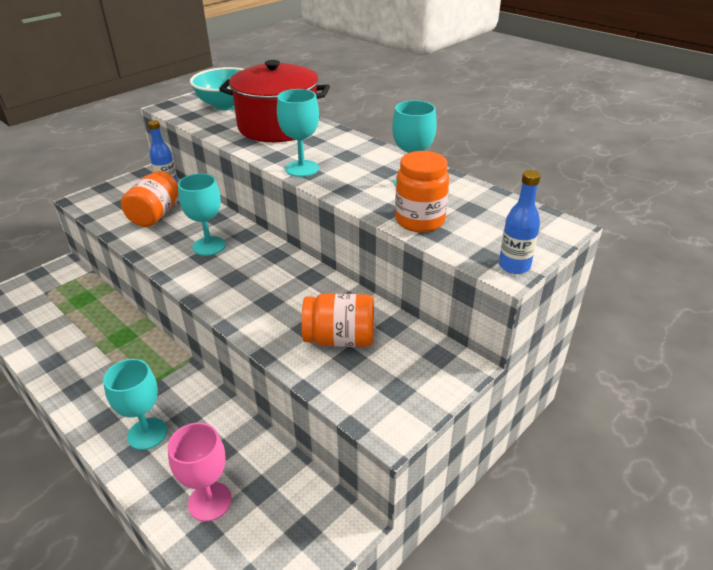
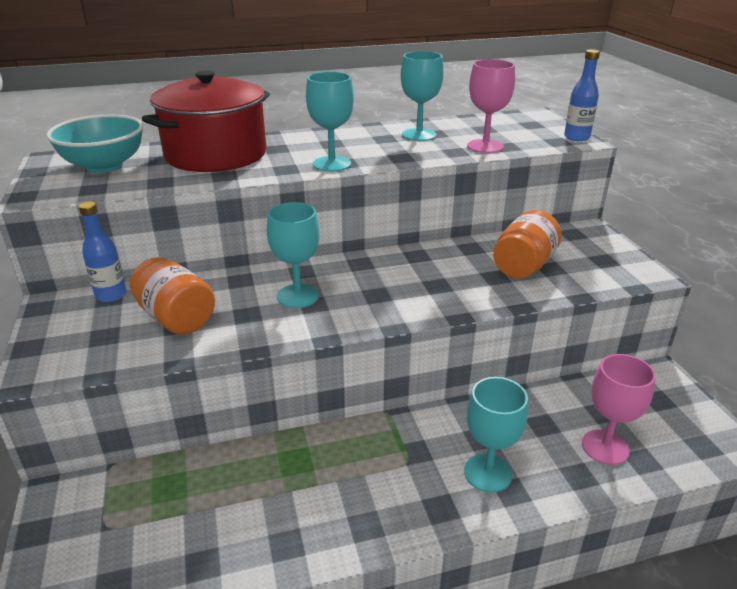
camera: 60 degrees left, 5 degrees down
(420, 221) = (485, 146): orange jar -> pink goblet

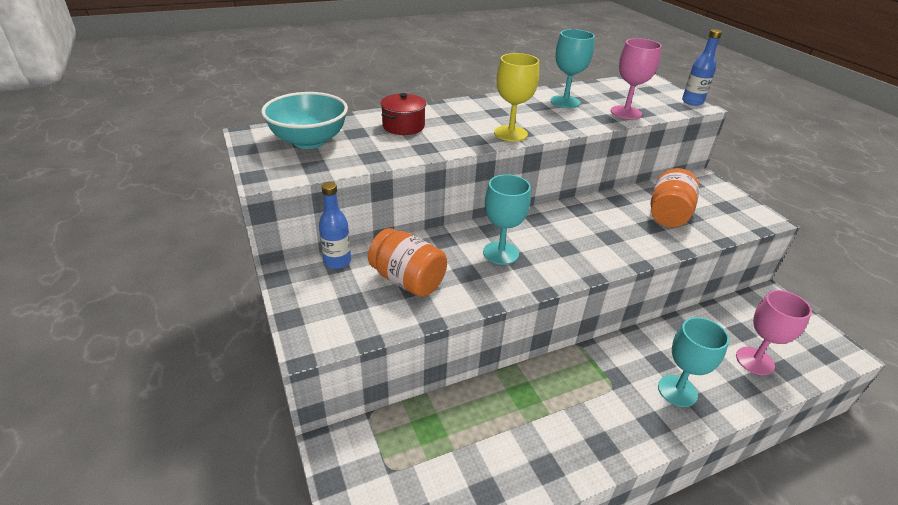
camera: 10 degrees left, 5 degrees up
(216, 155) = (403, 126): red pot -> red pot, size x0.47
(332, 164) = (510, 133): turquoise goblet -> yellow goblet

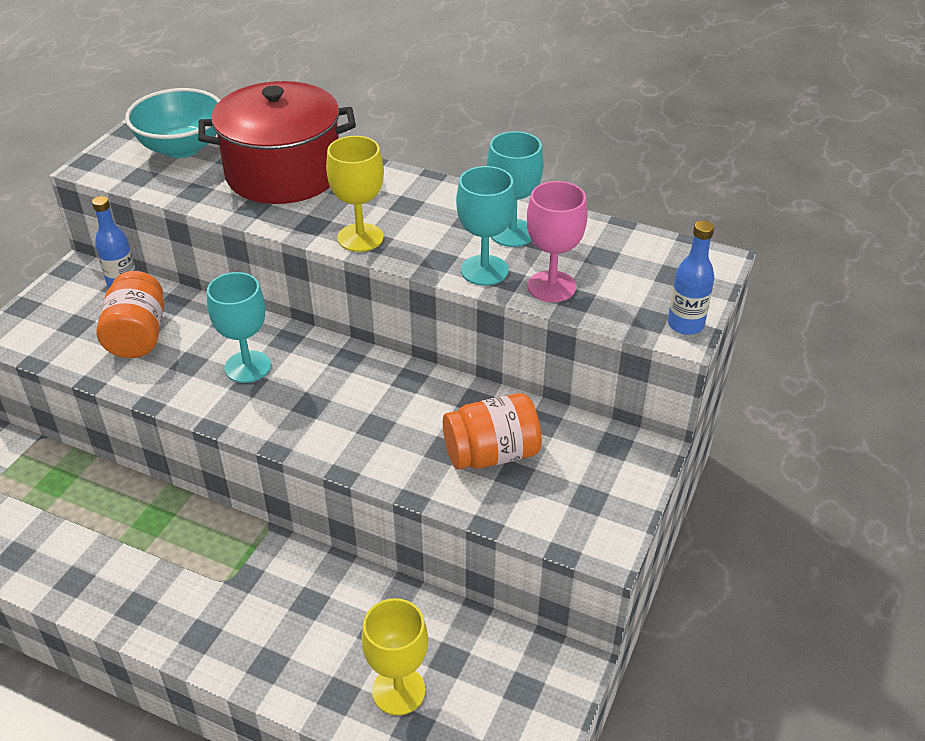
camera: 50 degrees right, 5 degrees up
(403, 126) = (283, 173): red pot -> red pot, size x2.14
(677, 391) = (271, 636): turquoise goblet -> turquoise goblet (484, 270)
(755, 361) = (398, 690): pink goblet -> yellow goblet

